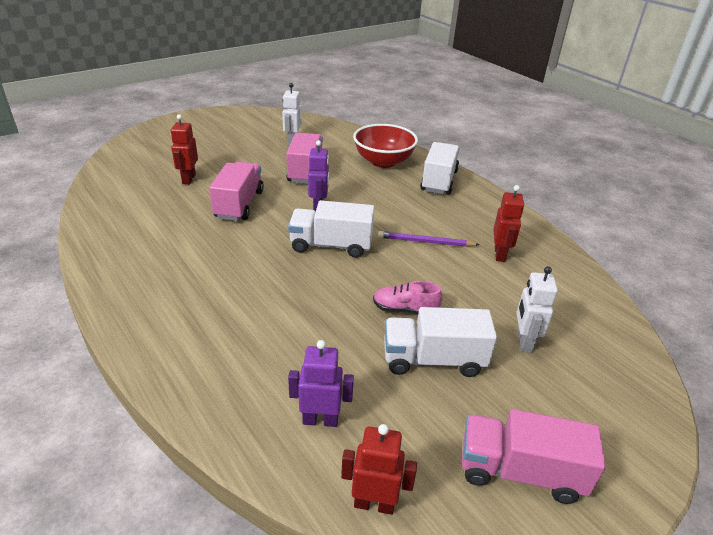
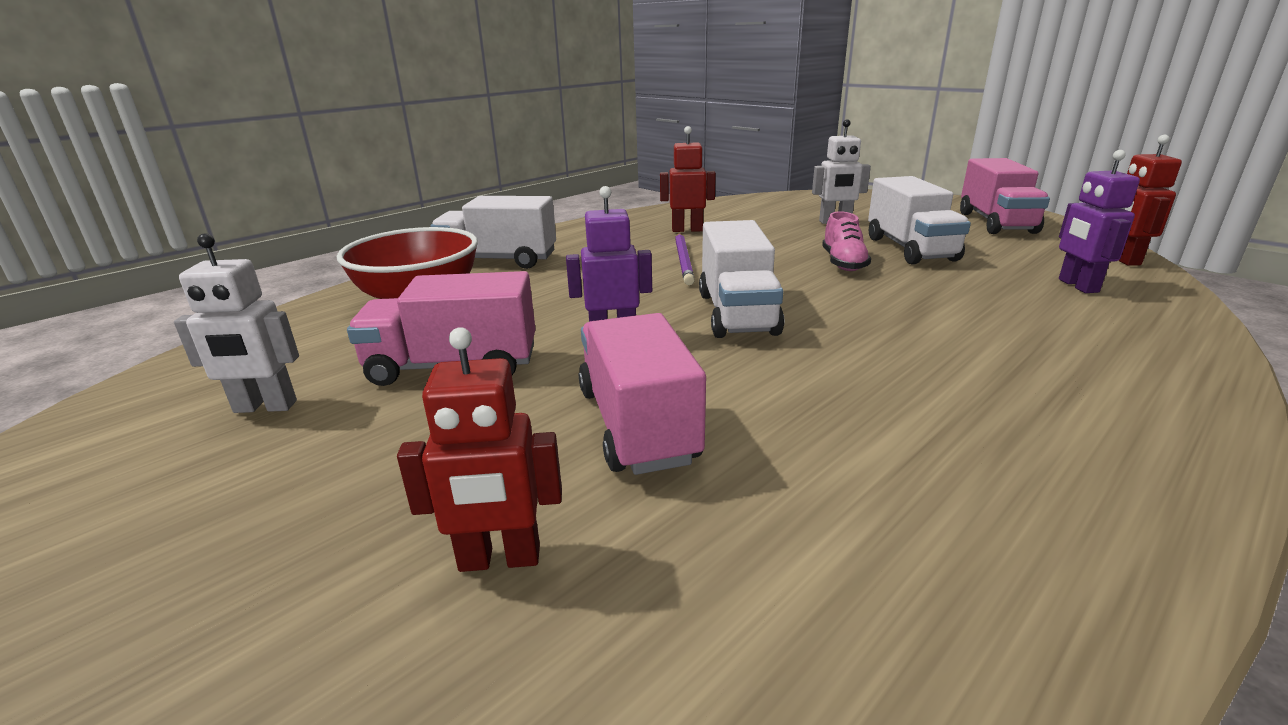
camera: 95 degrees left, 10 degrees down
(239, 204) = (637, 424): pink truck -> pink truck turned 75 degrees clockwise

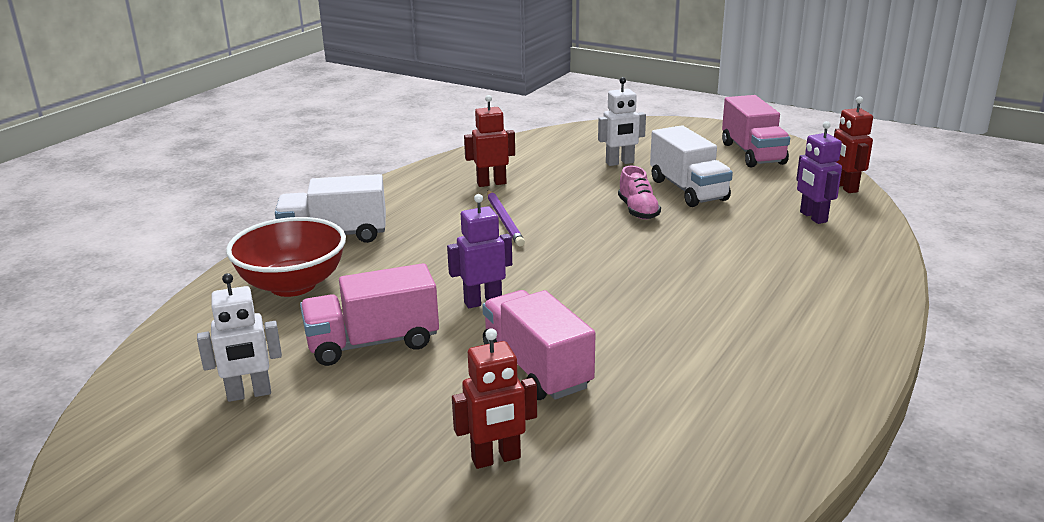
camera: 15 degrees left, 0 degrees up
(737, 313) = (570, 270): white truck -> none

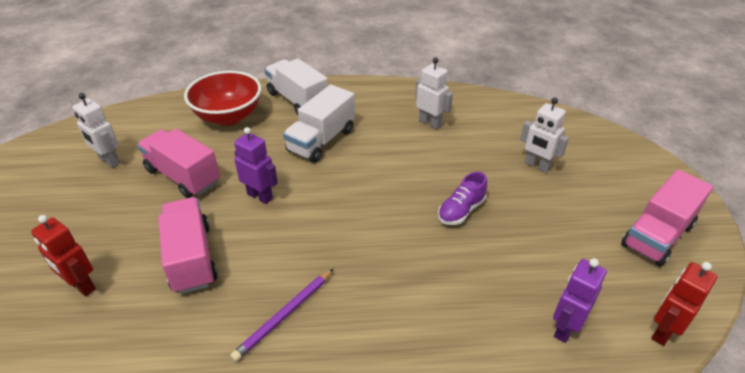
camera: 55 degrees right, 15 degrees up
(491, 183) = (430, 123): red robot -> white robot
(504, 220) = (380, 154): purple pencil -> purple pencil (284, 315)
(536, 368) = (191, 258): pink truck -> pink truck turned 45 degrees counterclockwise
(638, 210) = (461, 211): pink shoe -> purple shoe
(688, 190) = (530, 223): white truck -> white truck (321, 140)

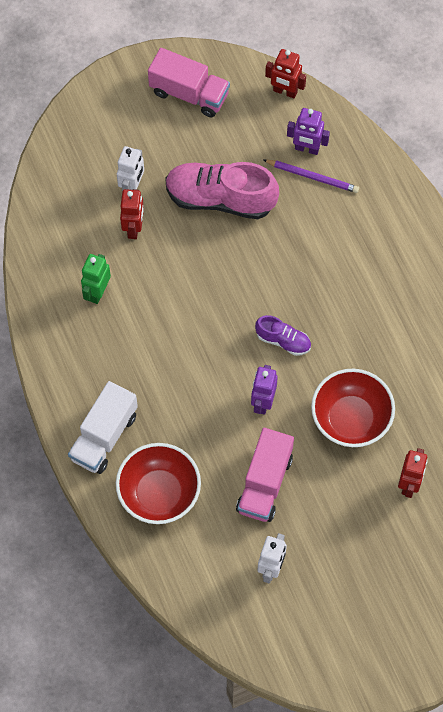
camera: 110 degrees left, 25 degrees up
(191, 258) = (350, 419): pink truck -> red bowl
(284, 315) = (372, 326): purple pencil -> purple pencil (312, 177)
(321, 140) = (165, 383): white truck -> none
(430, 123) = (97, 292): white robot -> green robot
(461, 211) = (216, 236): purple shoe -> purple shoe (283, 340)
(489, 157) = (134, 228): none -> red robot
(507, 225) = (220, 198): none -> pink shoe

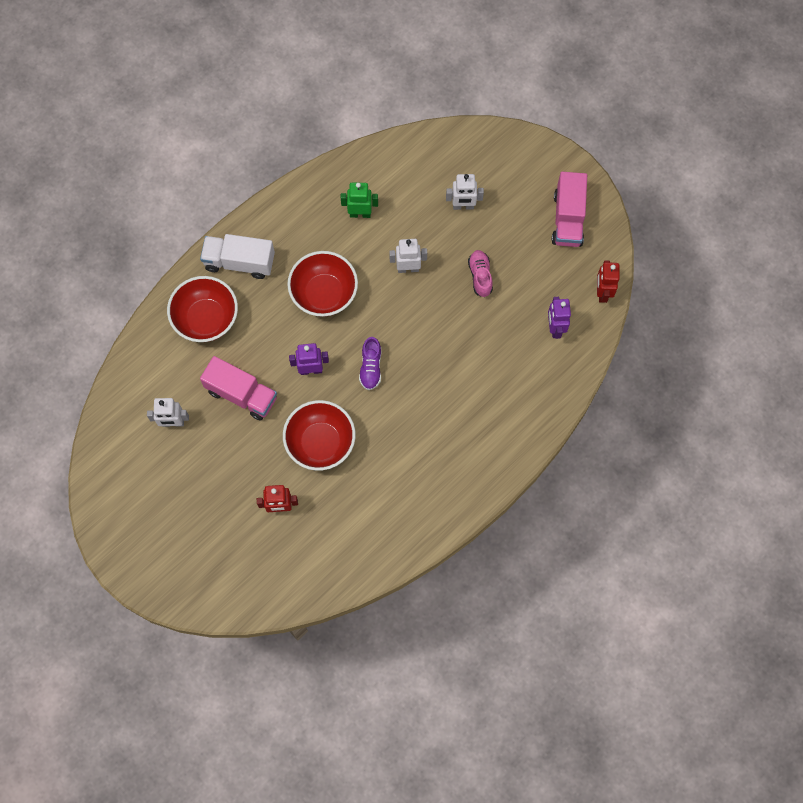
camera: 70 degrees right, 5 degrees up
(134, 228) = (427, 220): red robot -> none
(178, 360) = (324, 294): none -> red bowl
(182, 265) = (408, 268): none -> white robot
(220, 198) = (480, 276): pink shoe -> pink shoe, size x0.50
(264, 483) = (241, 394): pink truck -> pink truck turned 150 degrees counterclockwise
(312, 177) = (530, 341): purple pencil -> none

